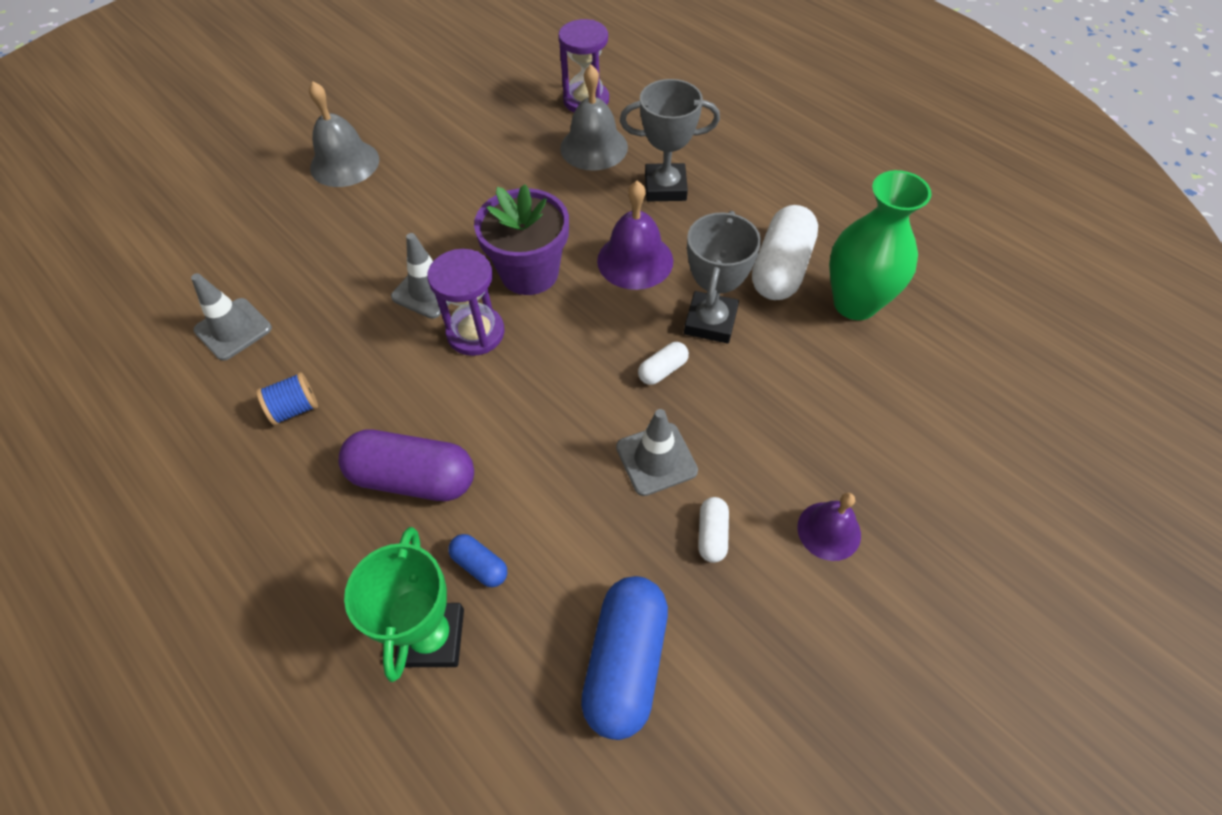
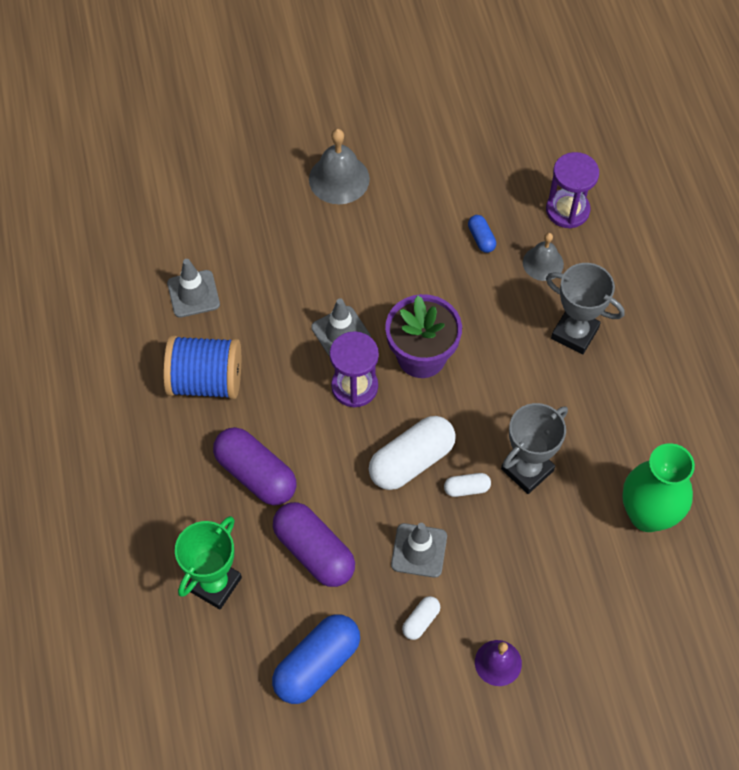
camera: 30 degrees right, 5 degrees up
(295, 409) = (206, 381): blue spool -> blue spool, size x2.03
(480, 565) = (266, 556): blue capsule -> blue capsule (481, 238)
(536, 527) = (314, 551): none -> purple capsule
(594, 147) = (543, 263): grey bell -> grey bell, size x0.65
(635, 260) = (506, 387): purple bell -> none
(781, 269) = (613, 455): white capsule -> white capsule (411, 461)

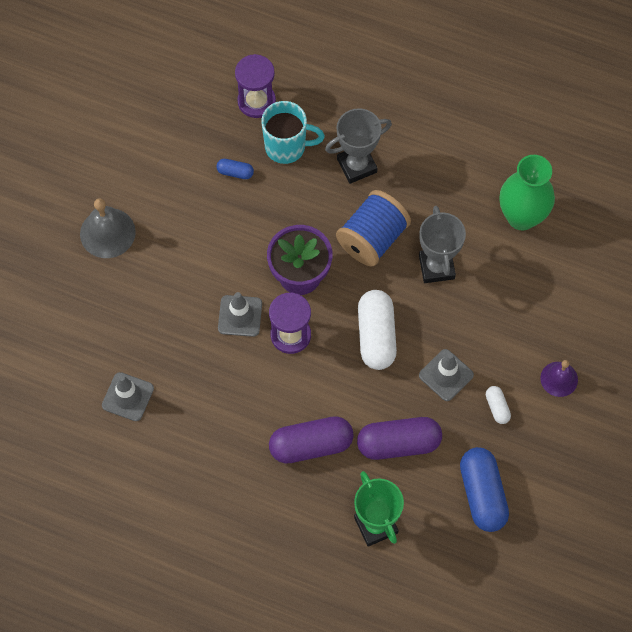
camera: 55 degrees left, 5 degrees up
(206, 381) = (209, 433): blue spool -> blue spool (372, 239)
(466, 488) = (422, 314): white capsule -> none
(543, 263) = (286, 147): grey bell -> turquoise mug

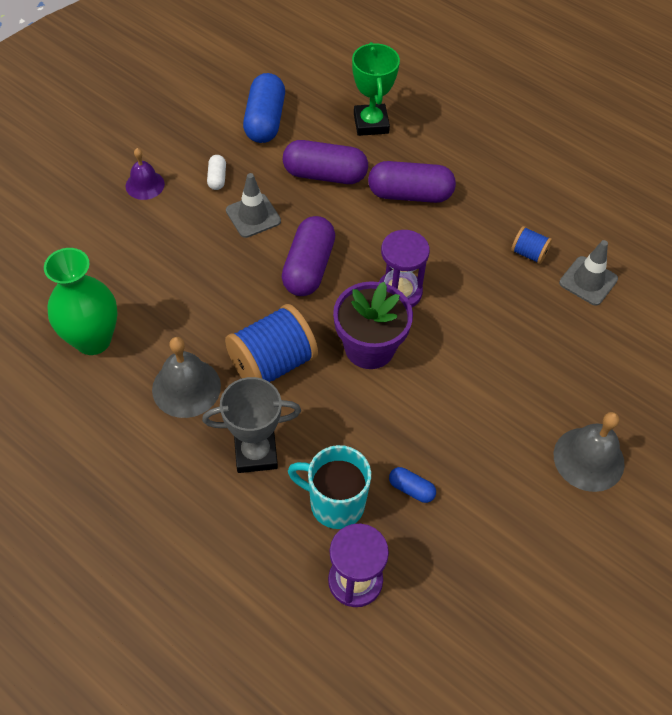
camera: 165 degrees left, 10 degrees down
(186, 410) = (529, 253): none -> blue spool
(240, 316) = (449, 325): grey traffic cone -> none
(376, 336) = (308, 267): white capsule -> purple capsule
(430, 200) = (186, 387): none -> grey bell
(436, 267) = (214, 315): grey trophy -> none

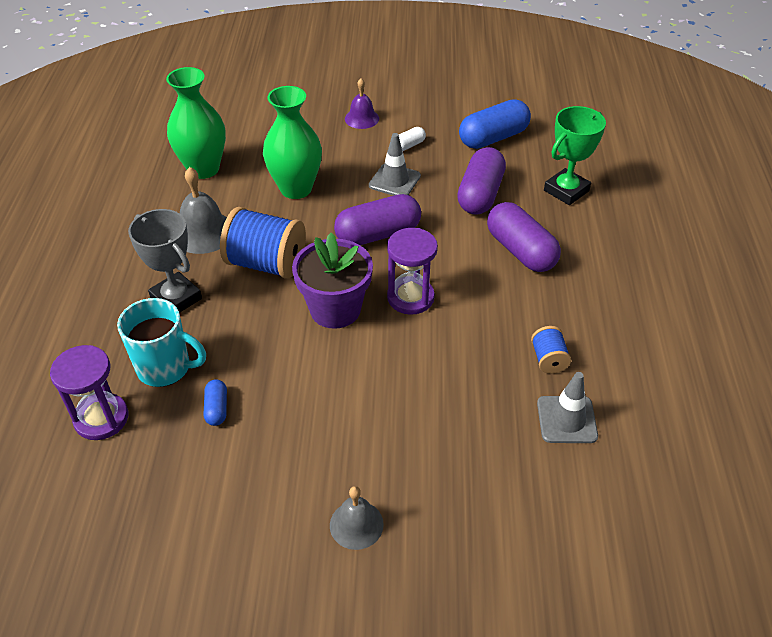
camera: 55 degrees right, 10 degrees down
(194, 287) = (296, 189): none -> green vase
(325, 175) = (480, 194): purple capsule -> purple capsule turned 45 degrees clockwise
(335, 503) = (165, 368): turquoise mug -> turquoise mug turned 120 degrees clockwise
(588, 459) = (356, 524): grey bell -> grey bell, size x0.65

